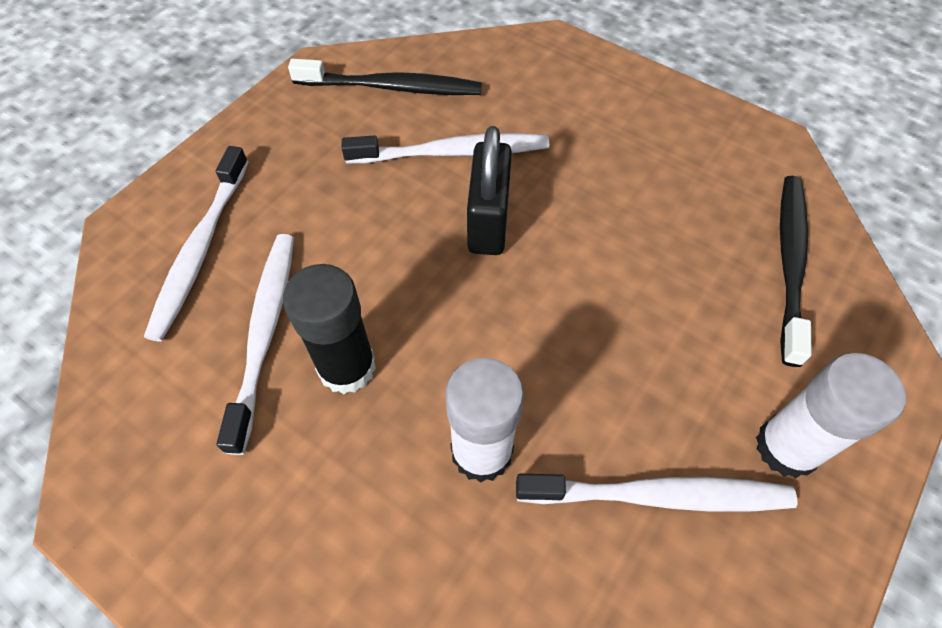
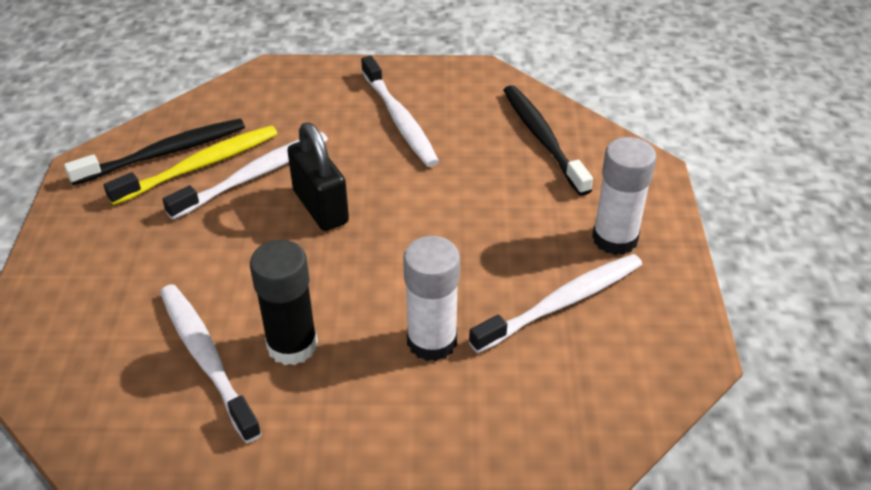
camera: 35 degrees left, 15 degrees down
(200, 249) = (97, 333): white toothbrush -> white toothbrush (399, 119)
(412, 117) = (199, 166): none -> yellow toothbrush

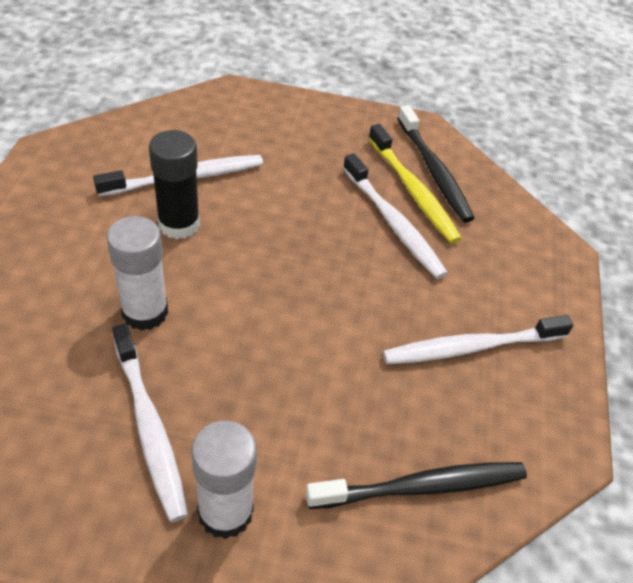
camera: 95 degrees right, 5 degrees up
(320, 207) = (340, 263): black padlock -> none

